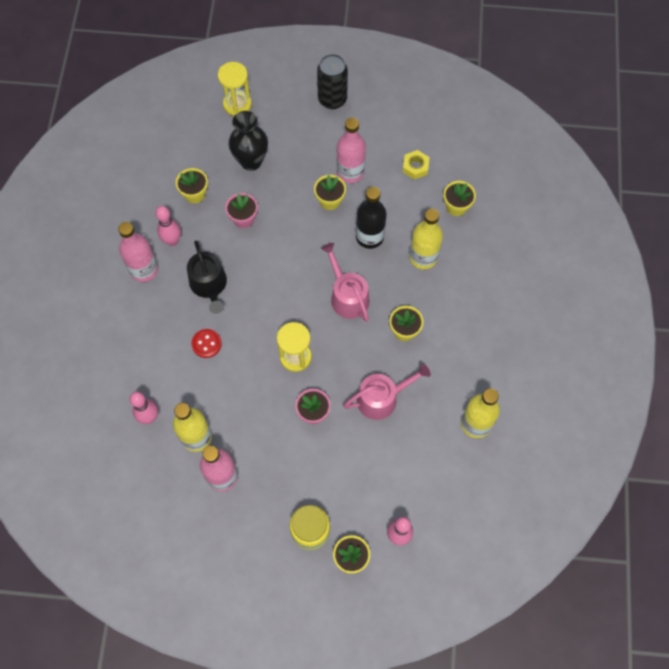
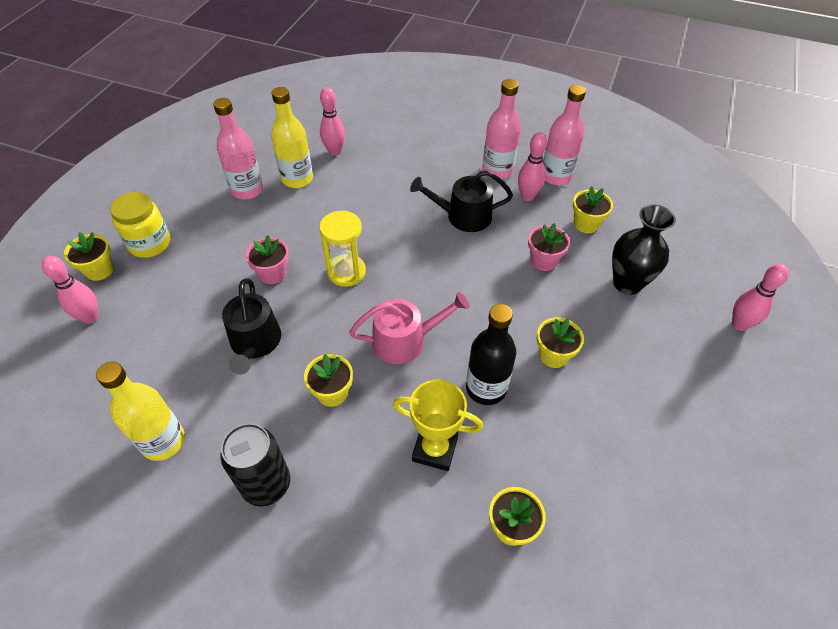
camera: 105 degrees right, 15 degrees down
(206, 344) = (394, 202): red button -> none
(237, 104) = (720, 286): yellow hourglass -> none
(269, 94) = (739, 324): none -> pink bowling pin
(332, 99) = (731, 399): black can -> black can (266, 484)
(350, 172) = (597, 391): pink bottle -> pink bottle (556, 176)
(382, 398) = (255, 343): pink watering can -> black watering can
(415, 167) = (596, 485): yellow nut -> none
(423, 257) = (435, 449): yellow bottle -> yellow trophy

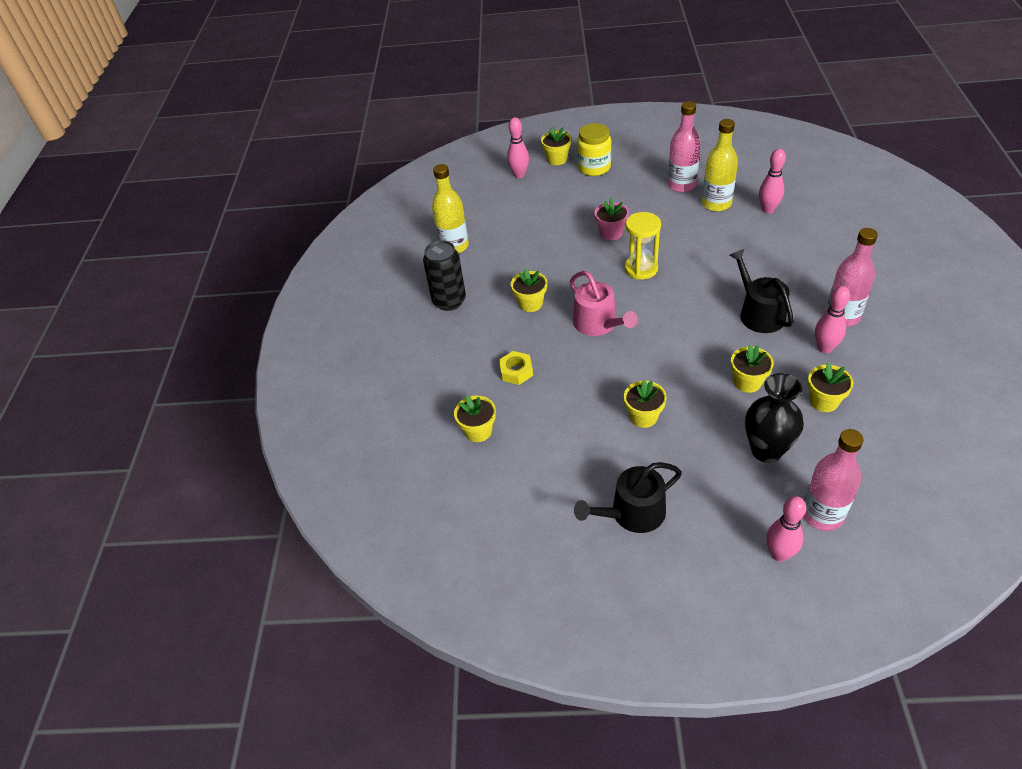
camera: 75 degrees right, 5 degrees down
(255, 343) = (546, 251): black watering can -> black watering can (632, 513)
(435, 449) = (516, 371): yellow trophy -> yellow nut
(486, 388) = (584, 383): black bottle -> none
(543, 261) = (747, 382): pink flower pot -> yellow flower pot
(556, 176) = (875, 361): pink bottle -> pink bottle (822, 514)

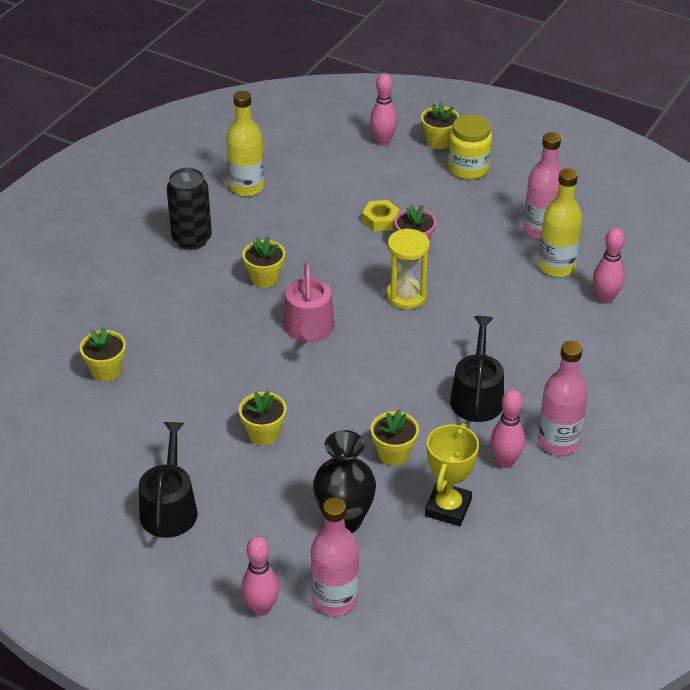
camera: 25 degrees right, 5 degrees down
(516, 371) = (190, 335): yellow nut -> yellow nut (380, 220)
(632, 513) = (169, 508): black watering can -> black watering can turned 90 degrees clockwise
(823, 401) = (448, 508): yellow flower pot -> yellow trophy

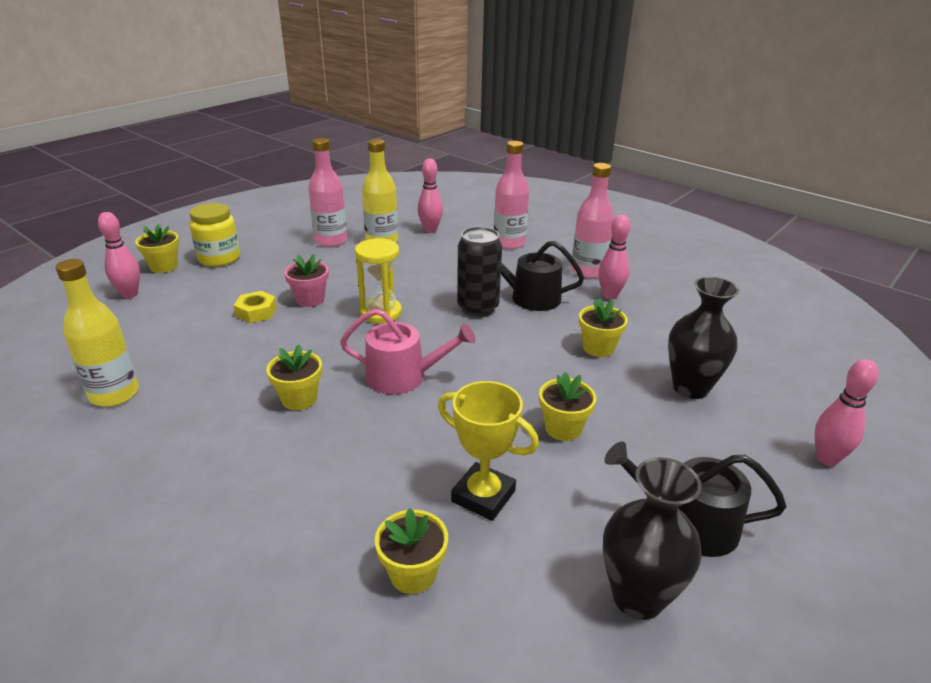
camera: 80 degrees left, 10 degrees down
(100, 478) = (637, 597): none -> black vase
(192, 239) = (179, 454): black can -> black can (478, 308)
(335, 599) = (796, 406): pink bottle -> pink bottle (509, 243)
(448, 508) = (666, 329): yellow trophy -> yellow trophy (483, 496)

